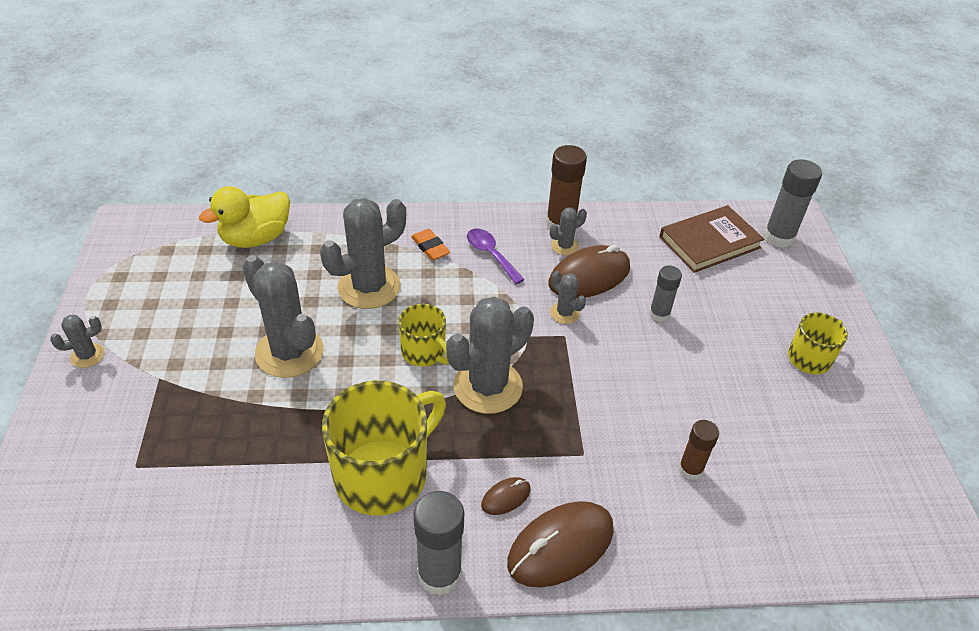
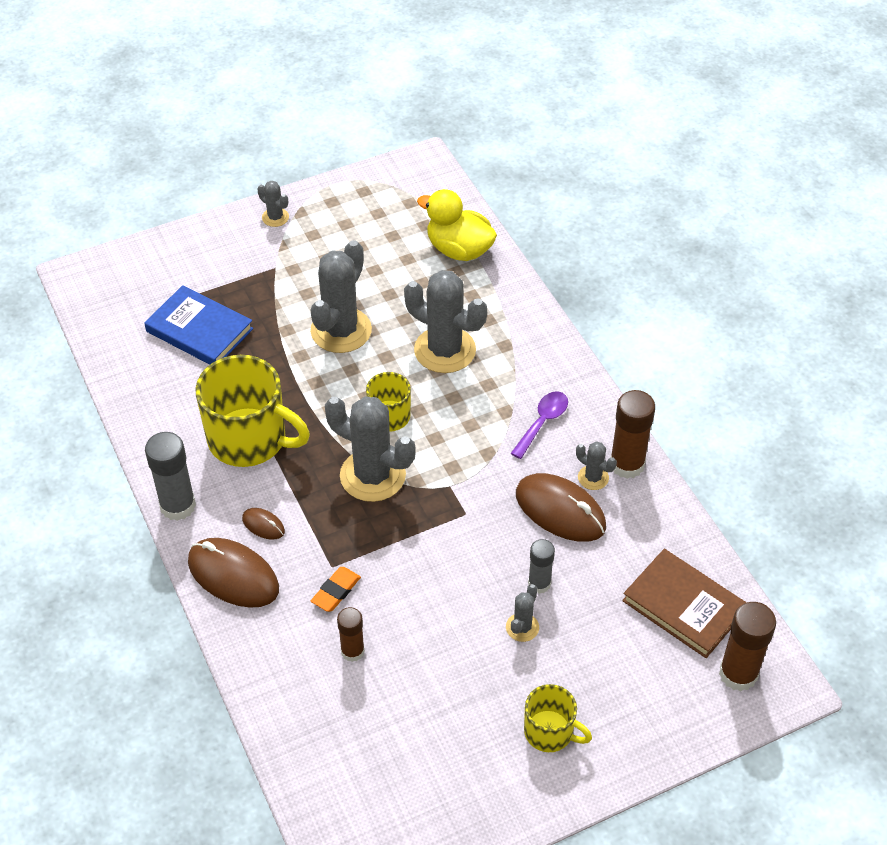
camera: 70 degrees right, 5 degrees up
(194, 475) = (199, 330): none -> blue book
(430, 247) = (524, 373): orange eraser -> orange eraser (336, 591)
(564, 313) = (495, 505): grey cactus -> grey cactus (522, 627)
(778, 237) = (738, 674): grey glue stick -> brown glue stick

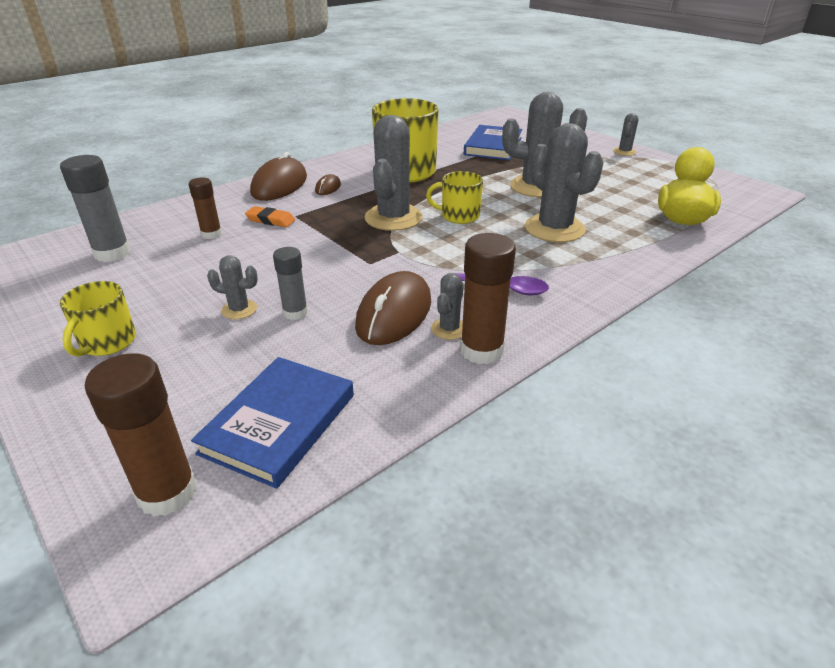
camera: 75 degrees right, 15 degrees down
(178, 506) = (335, 162): grey glue stick -> grey glue stick (112, 253)
(445, 350) = (554, 229): grey cactus -> grey cactus turned 45 degrees counterclockwise
(684, 606) = (279, 423): brown book -> blue book

